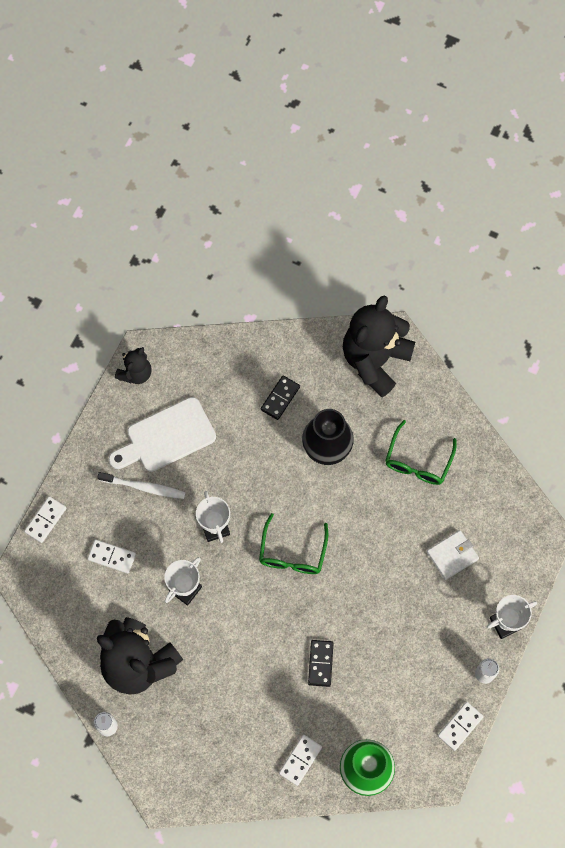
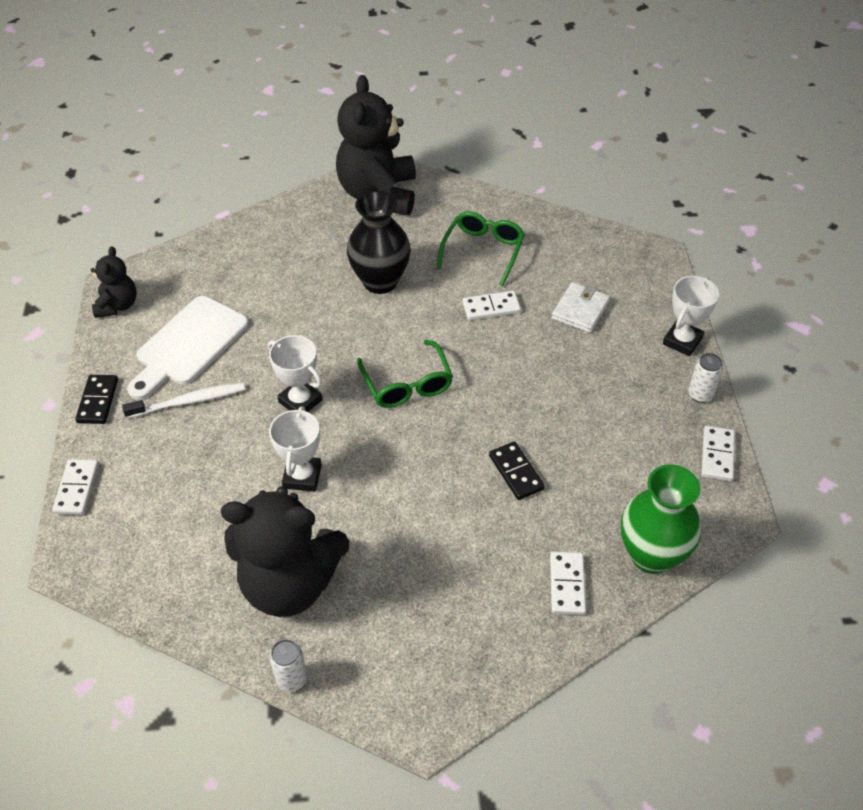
camera: 30 degrees left, 20 degrees down
(112, 557) = (187, 487): white domino -> white domino (491, 307)
(280, 398) = (299, 261): black domino -> black domino (98, 401)
(418, 461) = (483, 251): green glasses -> green glasses turned 150 degrees counterclockwise

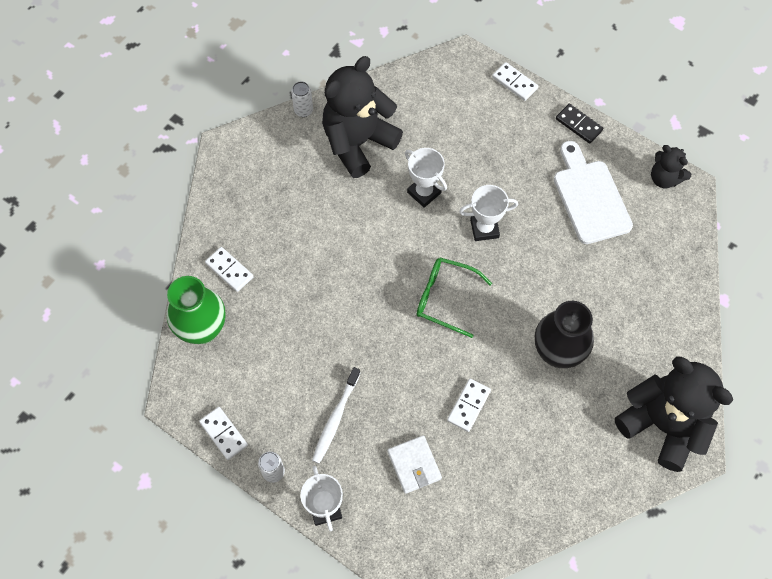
camera: 130 degrees right, 15 degrees up
(188, 401) = (537, 170): white toothbrush -> white toothbrush (335, 418)
(483, 251) = (532, 449): green glasses -> none
(516, 472) = (322, 306): black domino -> none

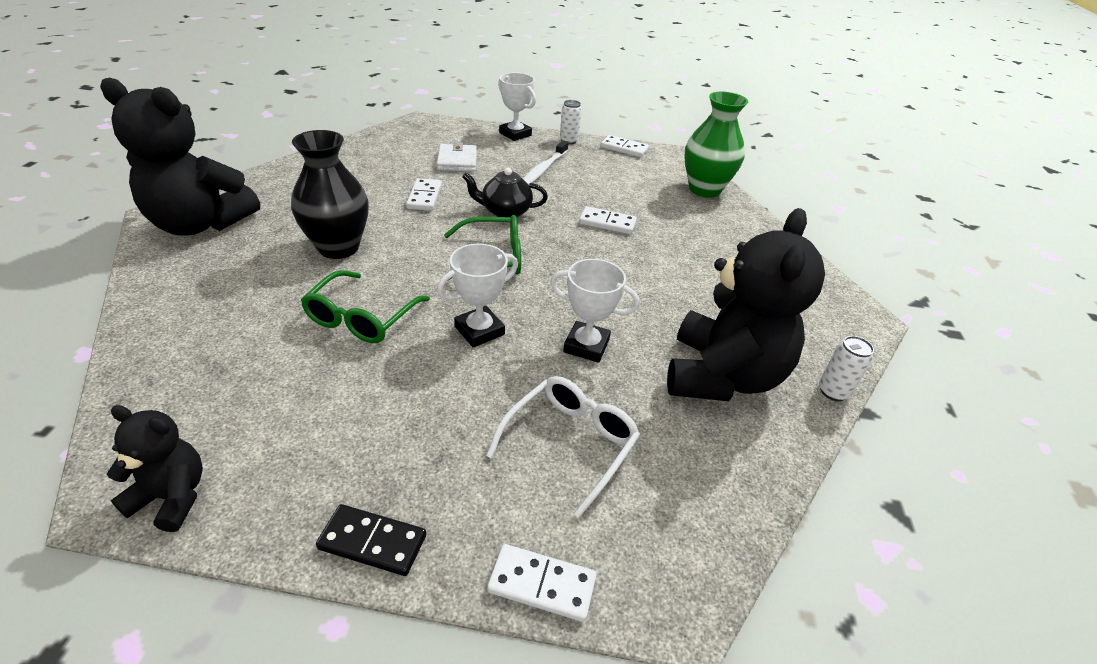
camera: 150 degrees right, 25 degrees down
(229, 270) = (728, 226): white domino -> white domino (607, 223)
(335, 418) = (543, 169): white toothbrush -> white toothbrush turned 150 degrees counterclockwise
(407, 357) = (505, 212): none -> black teapot
(414, 465) = (457, 161): white wallet -> white wallet turned 45 degrees clockwise
(469, 136) = (570, 443): none -> white glasses
(555, 267) = (362, 318): none -> green glasses
(589, 197) = (325, 417): white cutting board -> none

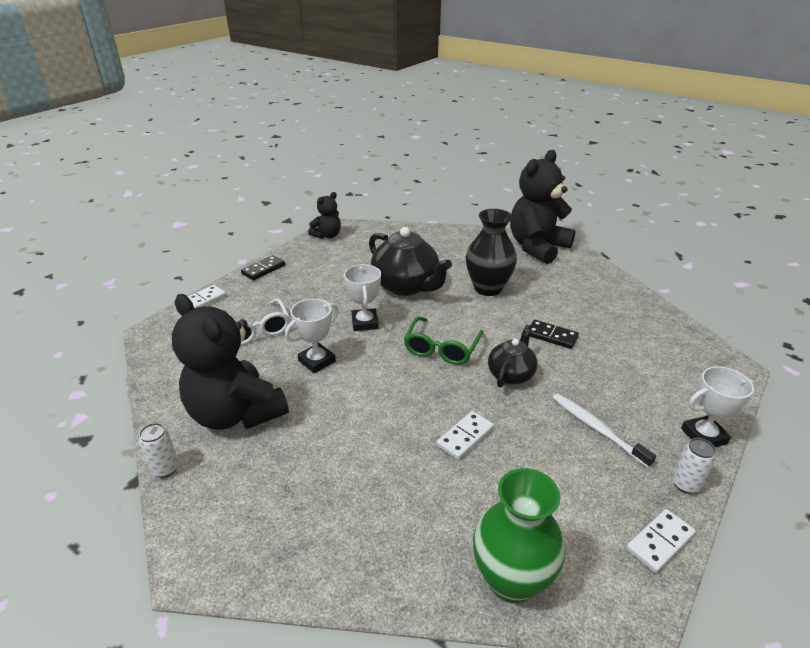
camera: 120 degrees right, 5 degrees down
(362, 318) = (406, 286): green glasses -> black teapot
(424, 197) = (551, 336): white domino -> black domino
(457, 161) = (624, 370): white wallet -> none

